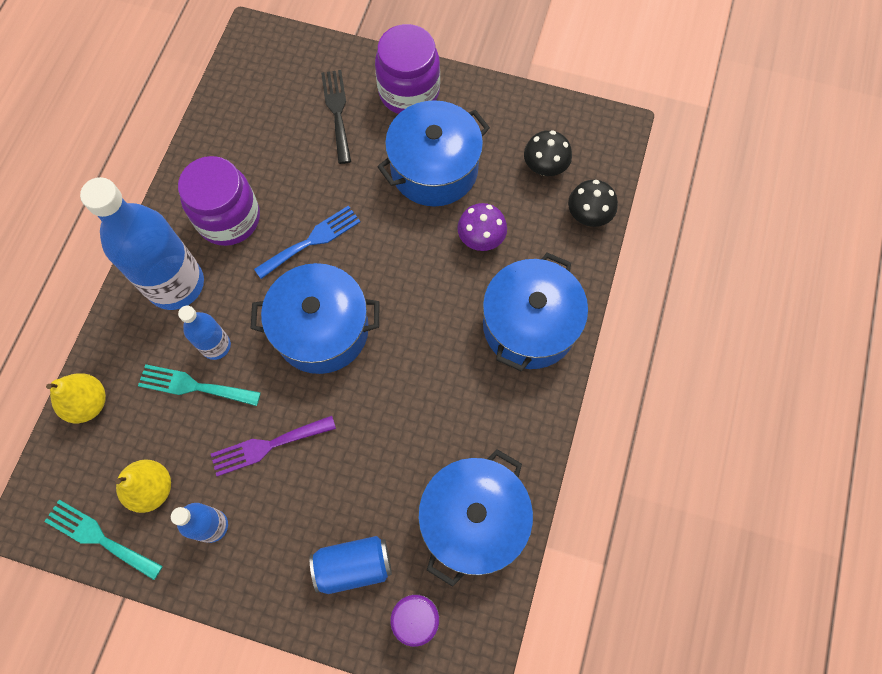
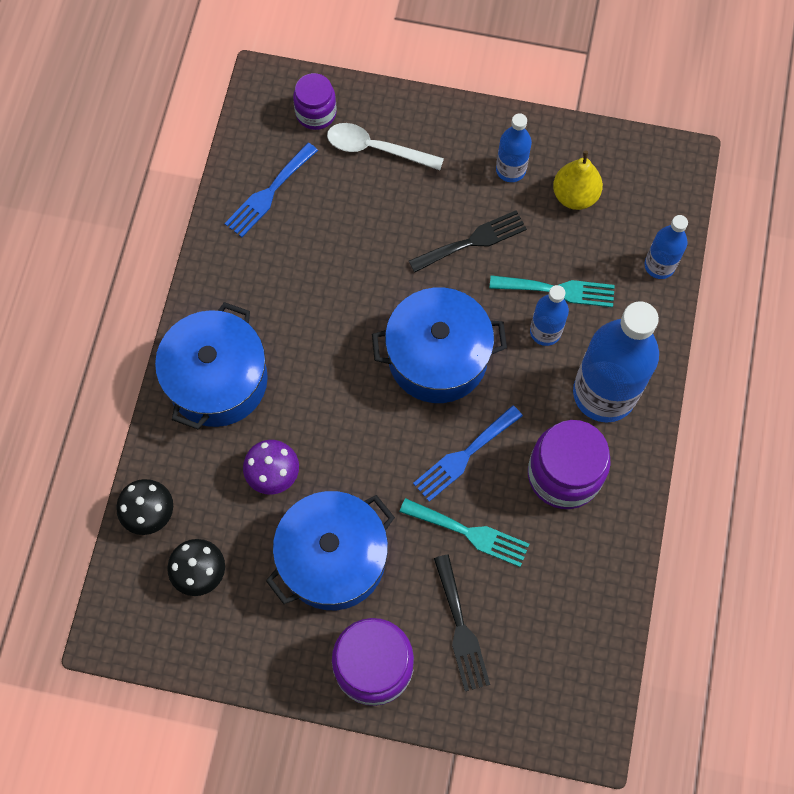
camera: 175 degrees right, 0 degrees up
(88, 403) = (659, 265): yellow pear -> blue bottle
(99, 538) = (611, 152): turquoise fork -> turquoise fork (469, 533)
(268, 446) = (472, 241): purple fork -> black fork
(353, 565) = (376, 149): blue can -> white spoon
(473, 520) = (269, 193): blue pot -> blue fork

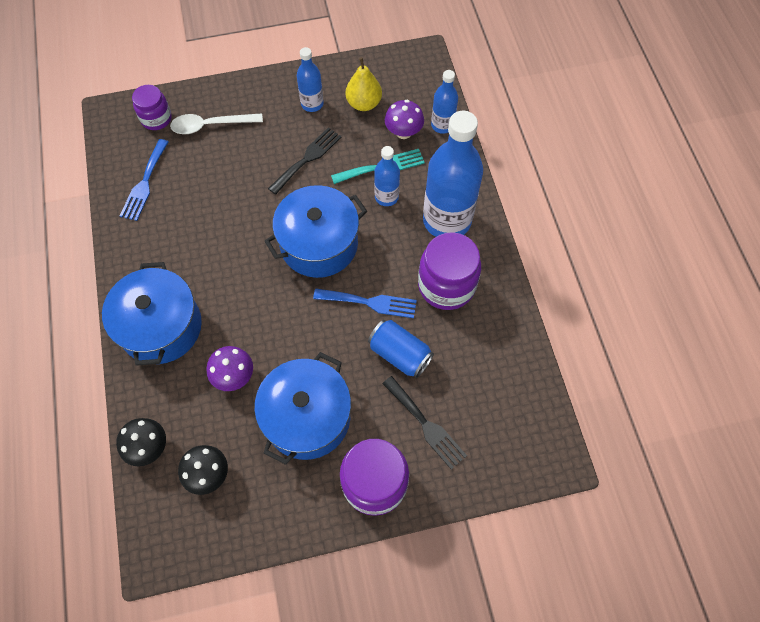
camera: 25 degrees left, 5 degrees down
(464, 456) = (370, 302): blue fork -> blue fork turned 105 degrees counterclockwise
(469, 533) = (399, 354): turquoise fork -> blue can
(606, 255) = (403, 132): none -> purple mushroom

